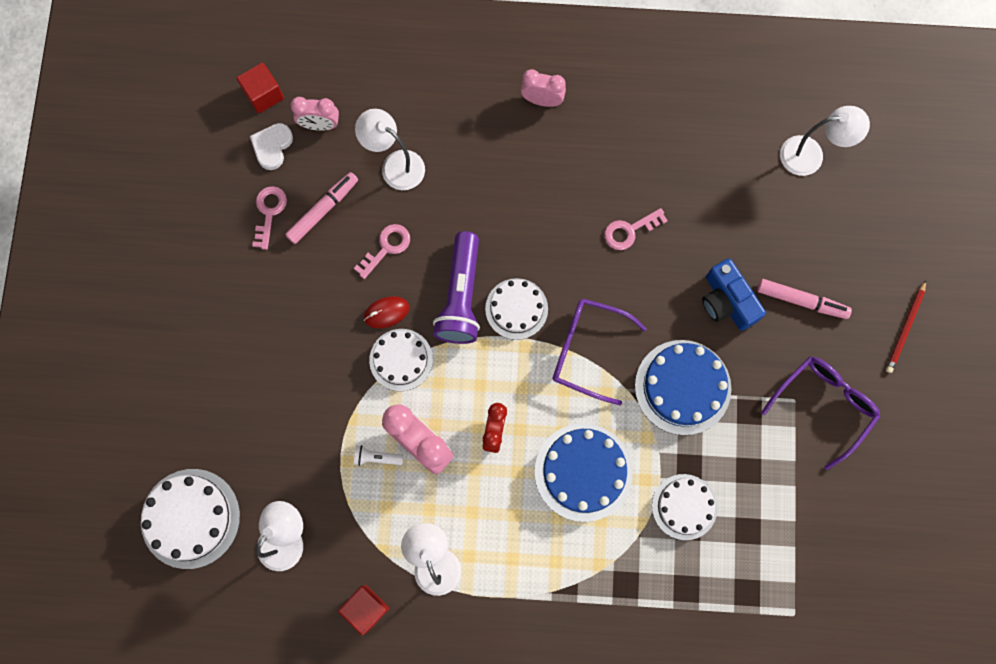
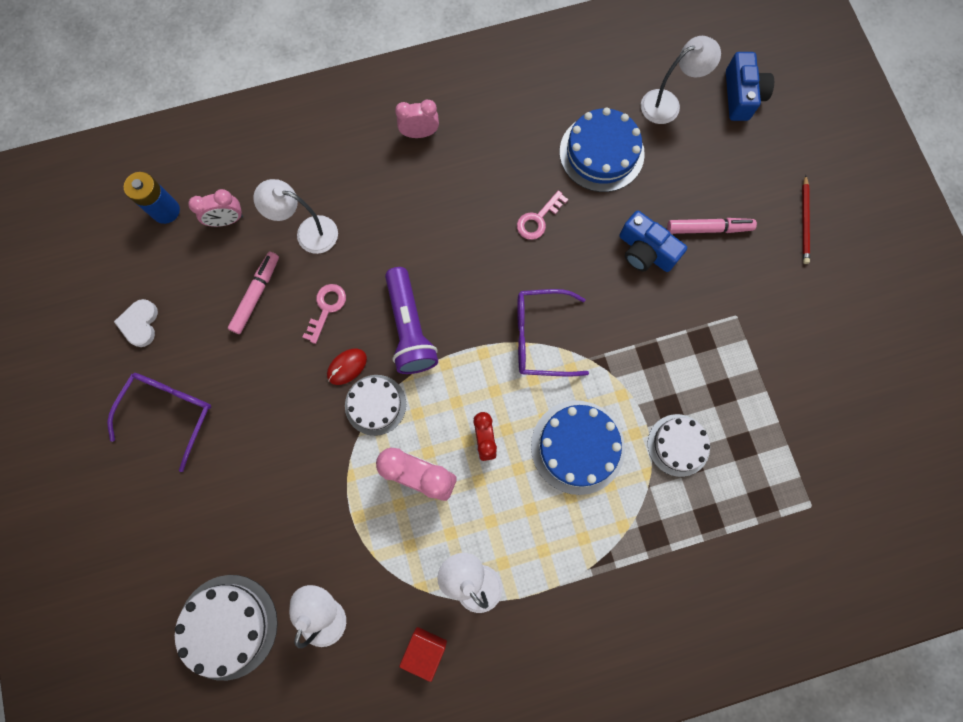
camera: 20 degrees left, 0 degrees up
(263, 94) = (166, 210): red cube -> blue battery
(269, 212) = (206, 314): pink key -> none
(272, 146) = (189, 254): white heart -> white heart (140, 324)
(376, 458) = (384, 503): white flashlight -> none
(516, 309) = (463, 322): white cake -> none
(682, 387) = (636, 339): blue cake -> blue cake (601, 153)
(824, 405) = (763, 311): purple glasses -> purple glasses (170, 412)
(892, 173) = (741, 95): none -> blue camera

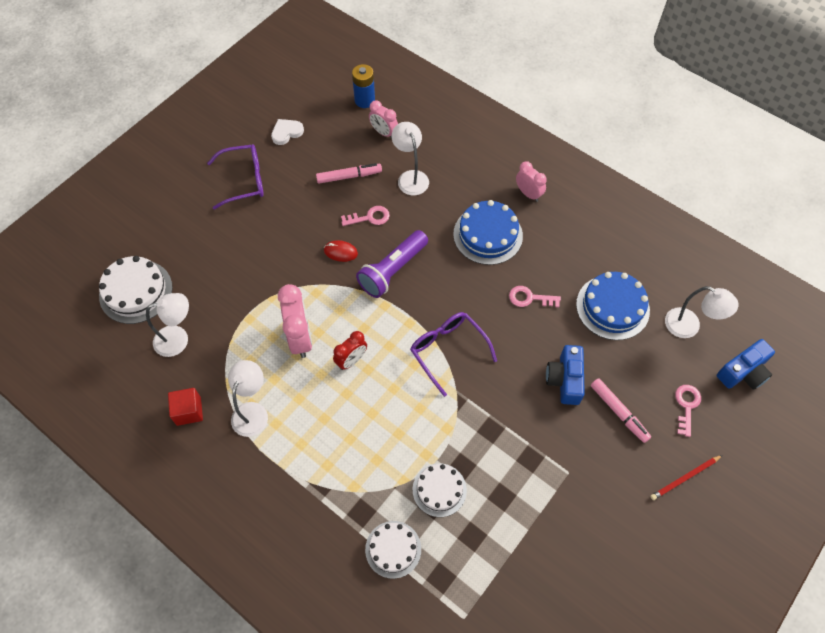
camera: 55 degrees right, 15 degrees down
(375, 405) = (328, 283): white cake -> white cake (393, 549)
(577, 447) = (388, 422): blue cake -> blue cake (488, 235)
(741, 167) = (686, 406): none -> pink key

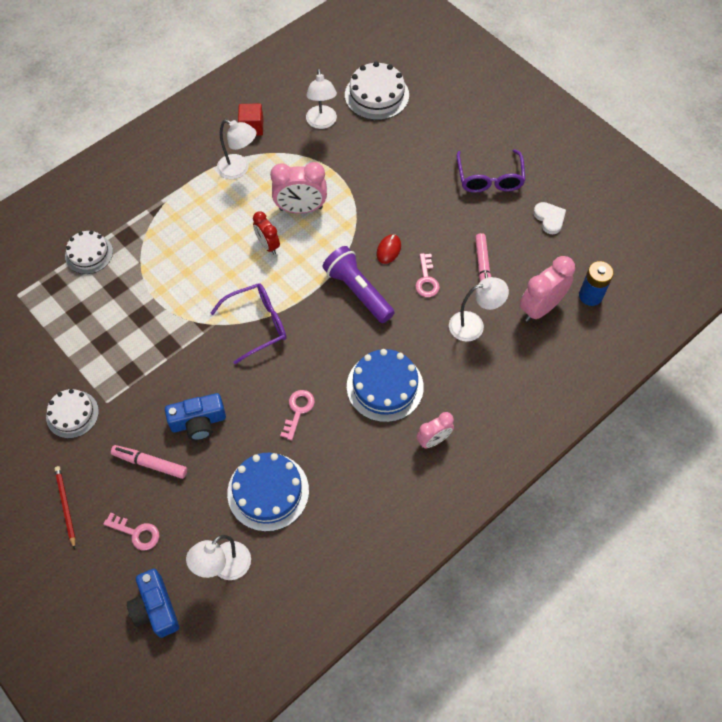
camera: 100 degrees right, 0 degrees up
(383, 133) = (540, 308): pink clock -> pink clock, size x1.61
(439, 490) = (126, 295): white cake -> white cake (72, 414)
(565, 379) = (198, 422): blue camera -> blue camera turned 150 degrees clockwise
(619, 412) = (150, 464): pink marker -> pink marker turned 45 degrees clockwise

